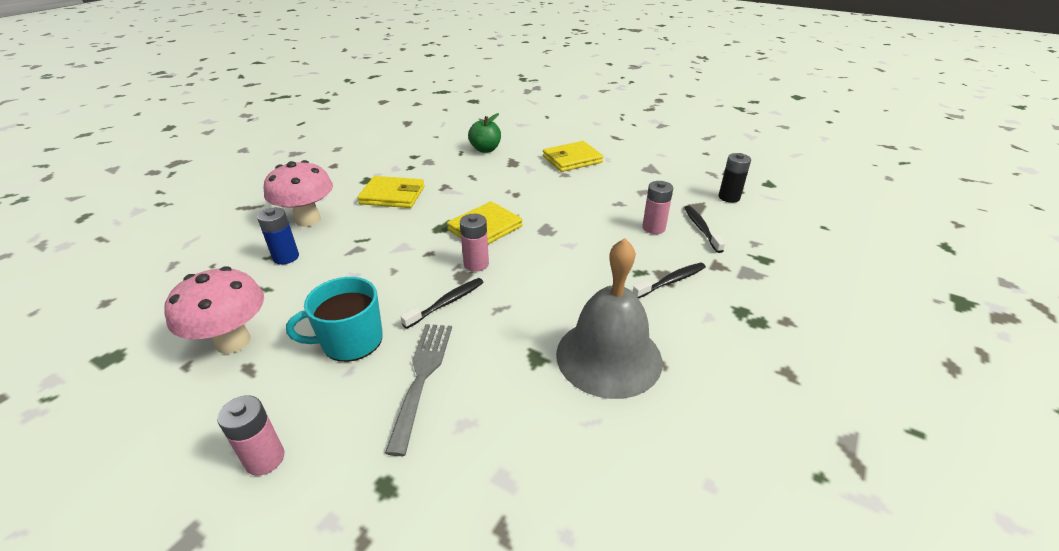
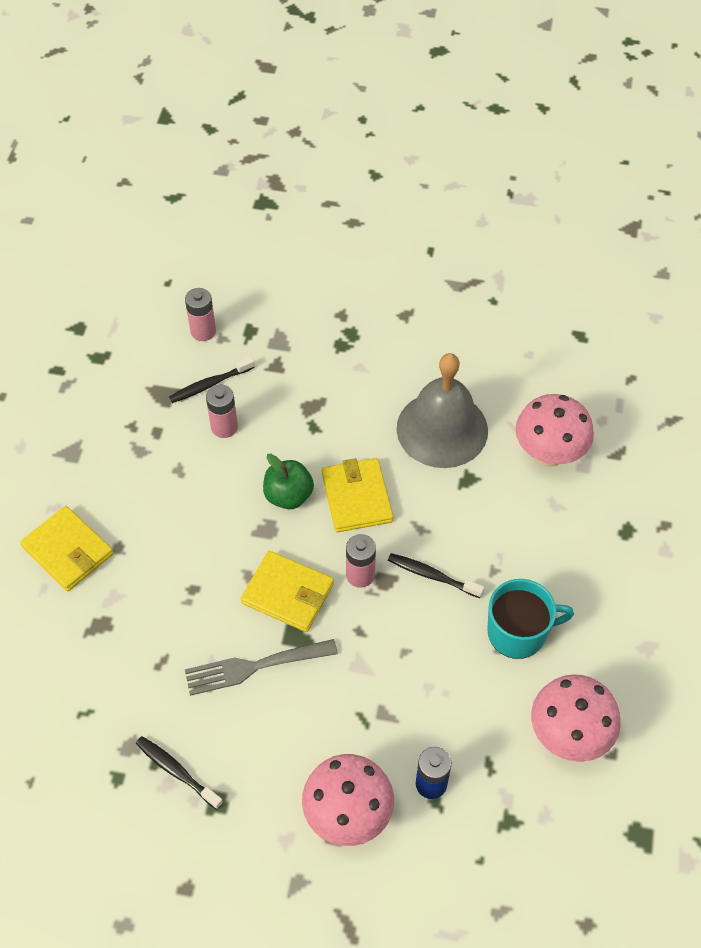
camera: 110 degrees left, 20 degrees up
(265, 459) = (651, 619): pink battery -> pink battery (203, 331)
(350, 341) = (518, 632): turquoise mug -> turquoise mug turned 60 degrees counterclockwise
(392, 195) = (248, 742): yellow wallet -> yellow wallet (356, 497)
(422, 377) = (528, 553): grey fork -> grey fork (254, 666)
(485, 149) = (64, 680): green apple -> green apple (288, 496)
(536, 444) = (548, 454): none -> pink mushroom
(671, 281) = (318, 399): black toothbrush -> black toothbrush (176, 771)
(729, 197) = (127, 364): black battery -> none

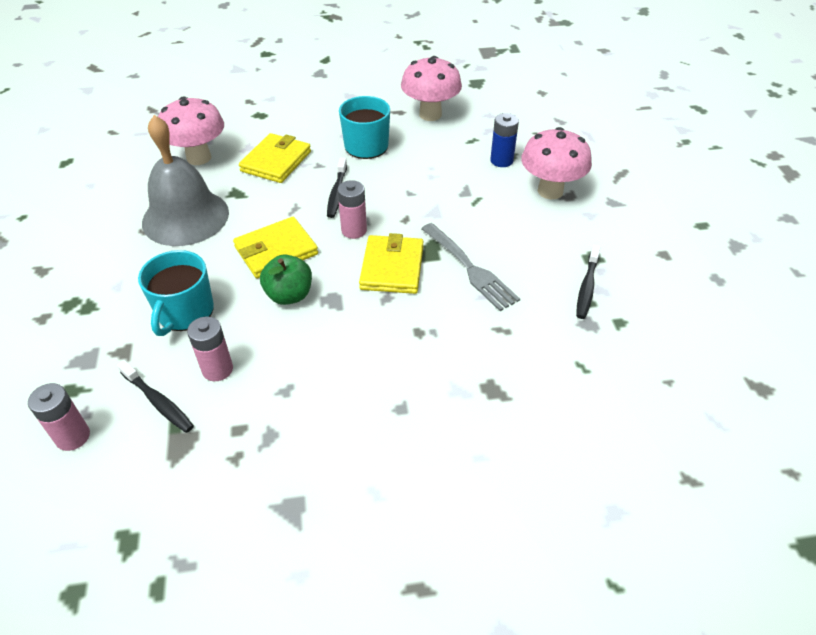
camera: 110 degrees left, 10 degrees down
(68, 551) = (424, 453): yellow wallet -> yellow wallet (276, 161)
(303, 412) = (184, 312): none -> turquoise mug

